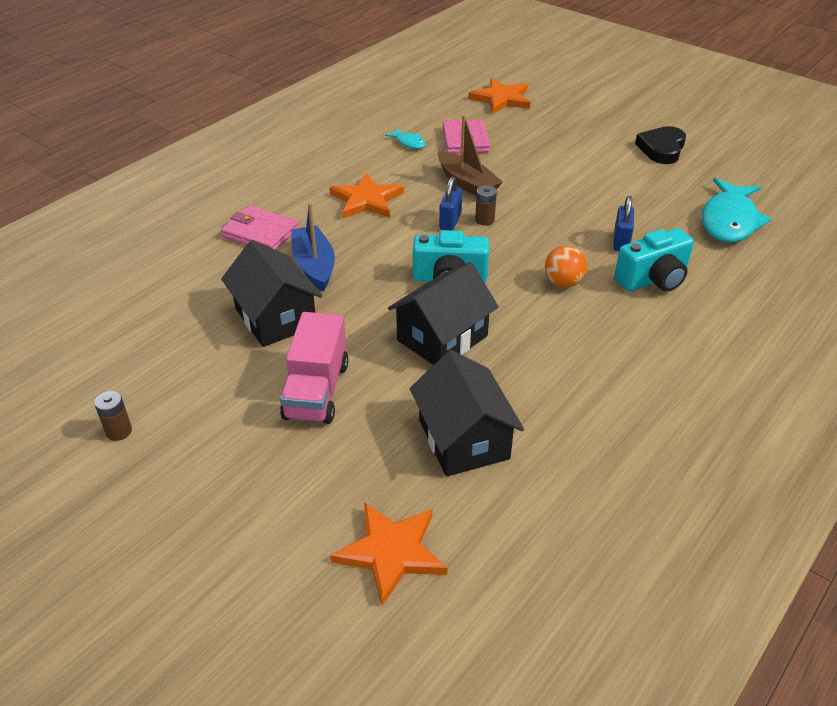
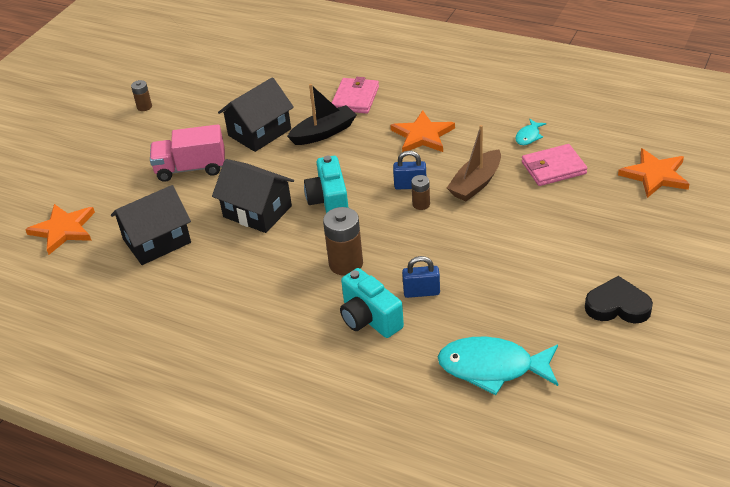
camera: 80 degrees right, 0 degrees up
(314, 266) = (323, 133): blue boat -> black boat
(563, 283) = (346, 264): orange ball -> brown battery

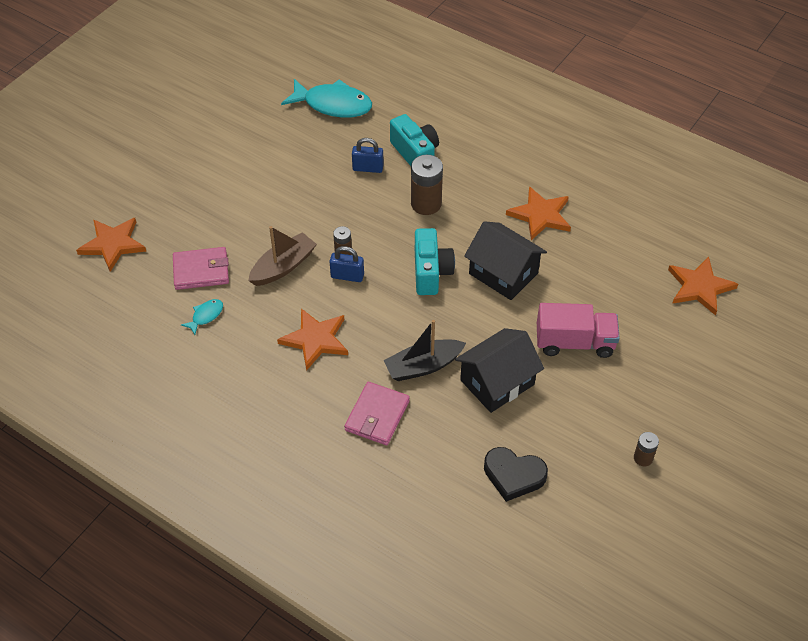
camera: 175 degrees left, 10 degrees up
(157, 241) = (601, 257): black house -> none
(219, 272) = (540, 215): none -> orange star
(617, 306) = (220, 133): black heart -> black heart (513, 475)

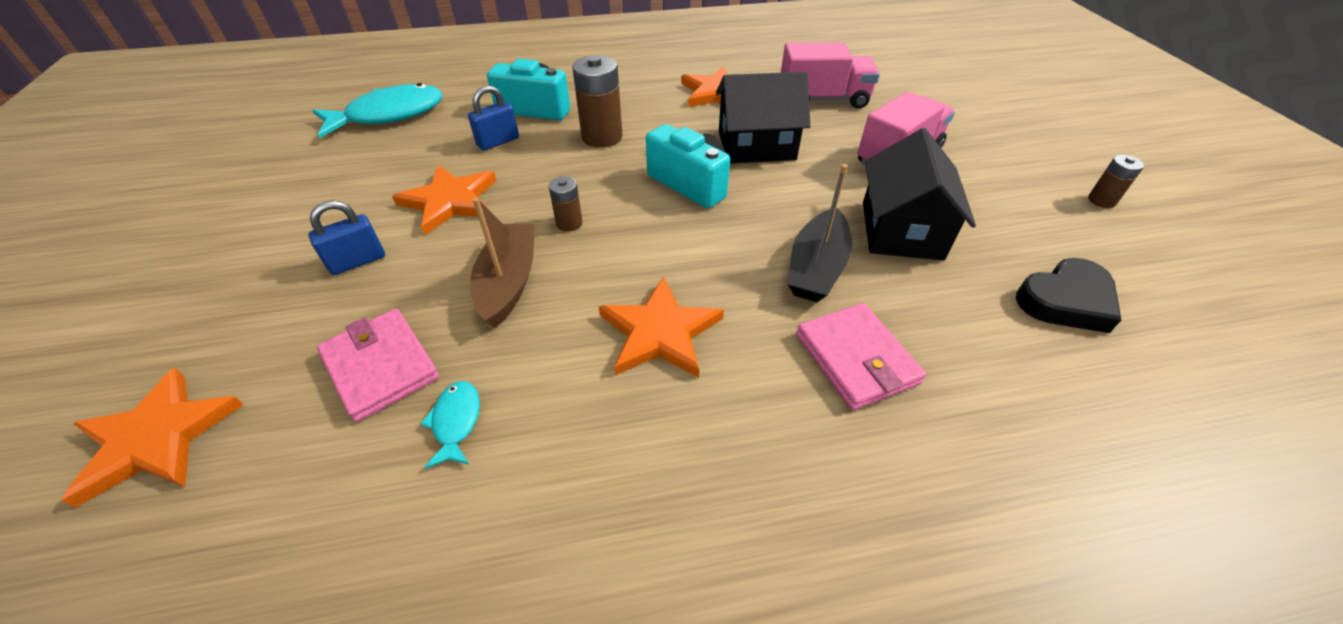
camera: 45 degrees left, 5 degrees down
(201, 271) = (381, 366): pink wallet -> pink wallet turned 75 degrees counterclockwise
(347, 276) = (605, 241): blue padlock -> blue padlock (357, 261)
(600, 269) = (823, 99): none -> pink truck
(700, 287) = (904, 72): orange star -> orange star (450, 201)

